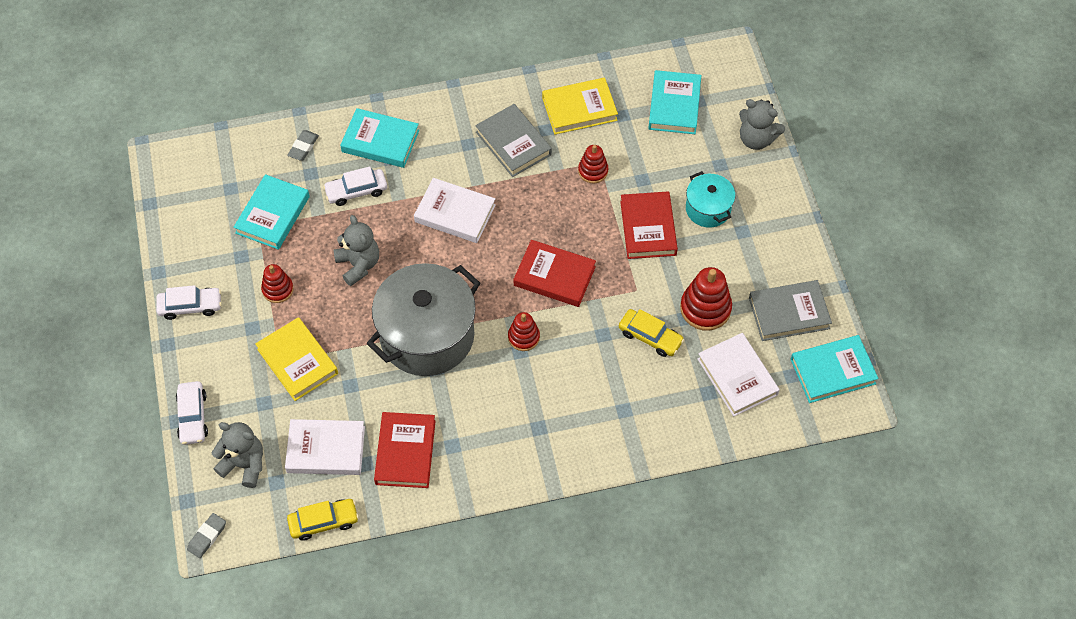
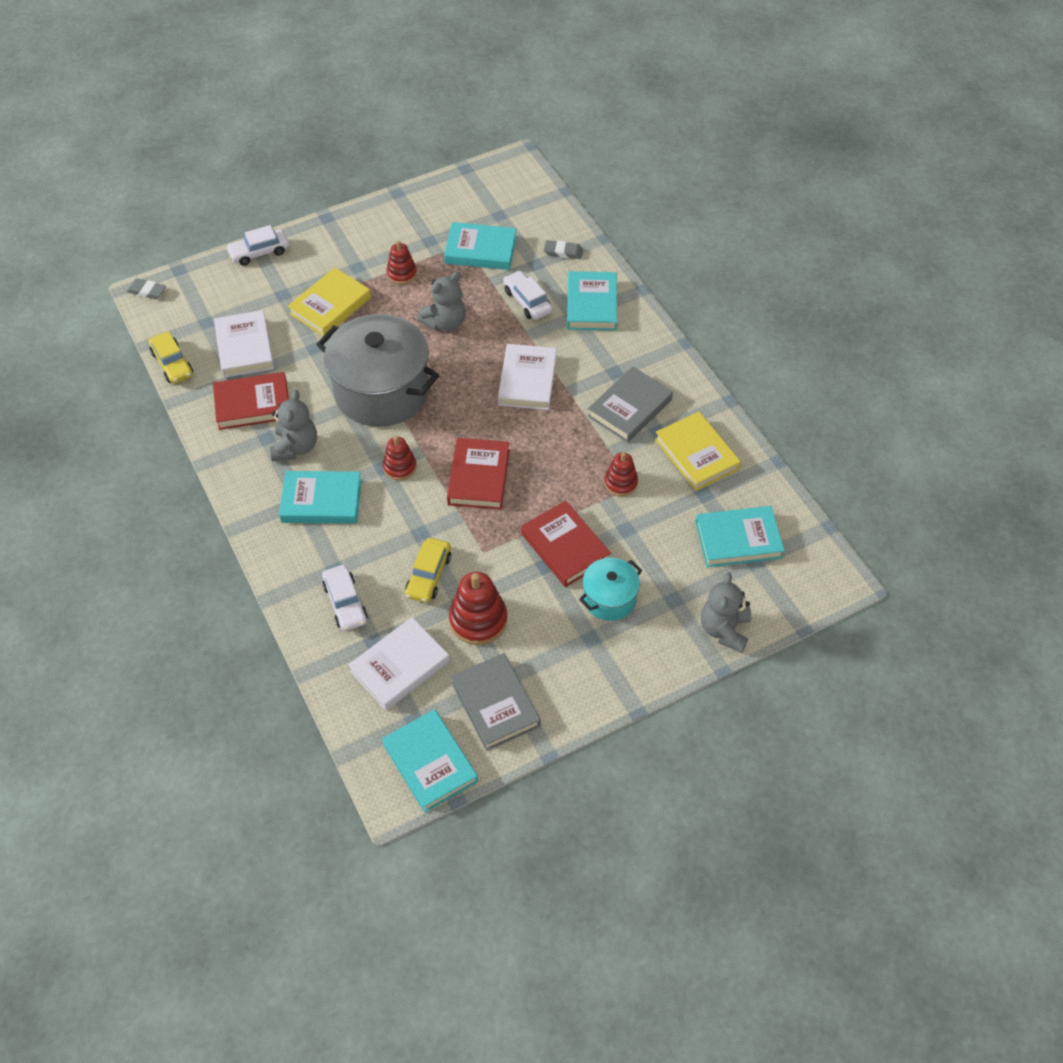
camera: 75 degrees right, 5 degrees down
(190, 306) = (368, 222): white car -> white car (345, 603)
(244, 464) = (219, 297): grey teddy bear -> grey teddy bear (295, 447)
(544, 409) = (321, 501): none -> turquoise book
(648, 228) = (565, 547): red book -> red book turned 75 degrees clockwise

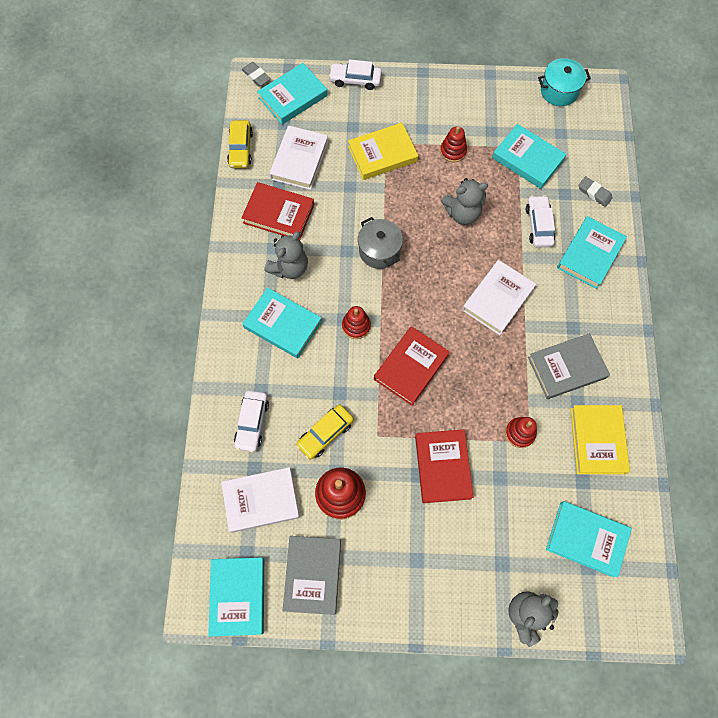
camera: 30 degrees right, 15 degrees up
(200, 294) = (293, 97): none -> turquoise book
(381, 391) = (379, 251): grey pot -> grey pot, size x0.50
(609, 598) = (451, 533): turquoise pot -> turquoise pot (559, 91)

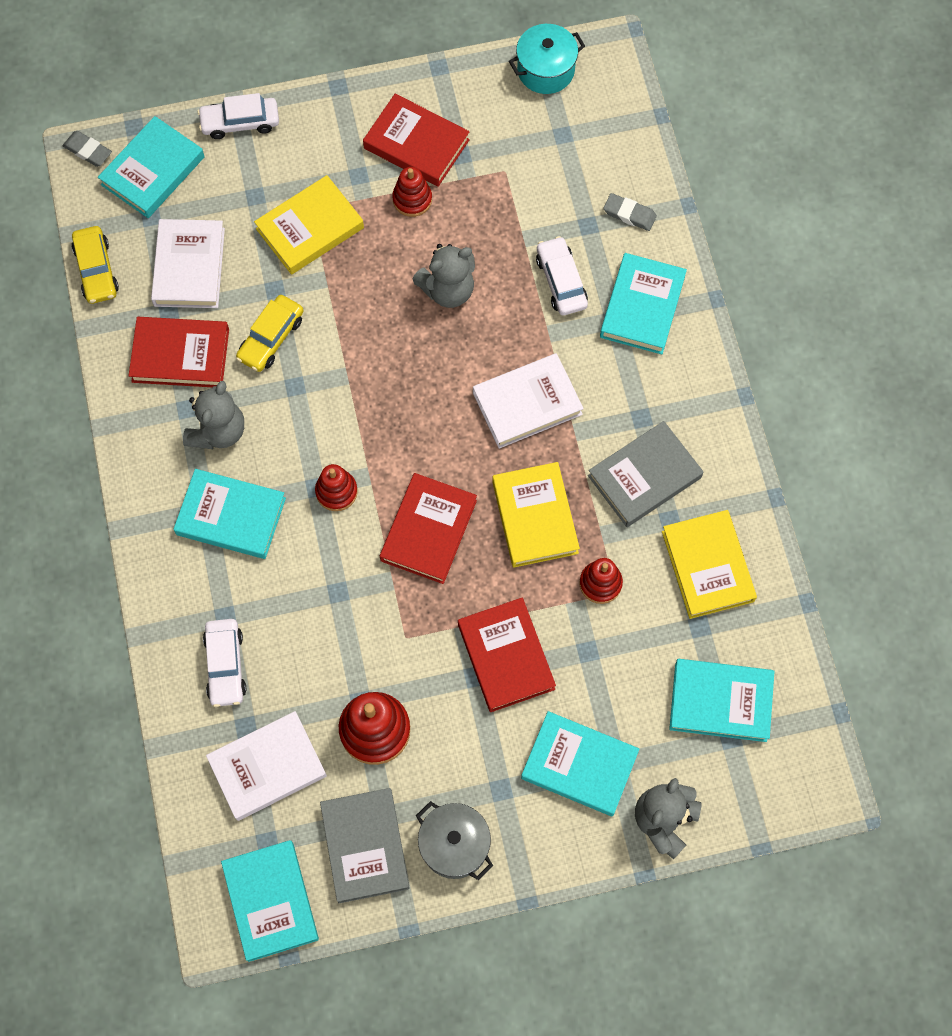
camera: 15 degrees left, 0 degrees up
(325, 433) = (332, 653): yellow car -> yellow car (271, 338)
(379, 251) = (342, 374): grey pot -> grey pot (454, 845)
(464, 118) = (416, 144): none -> red book
(485, 376) = (534, 517): none -> yellow book
(497, 299) = (527, 403): white book -> white book turned 45 degrees clockwise
(527, 159) = (523, 186): turquoise book -> turquoise book (579, 765)

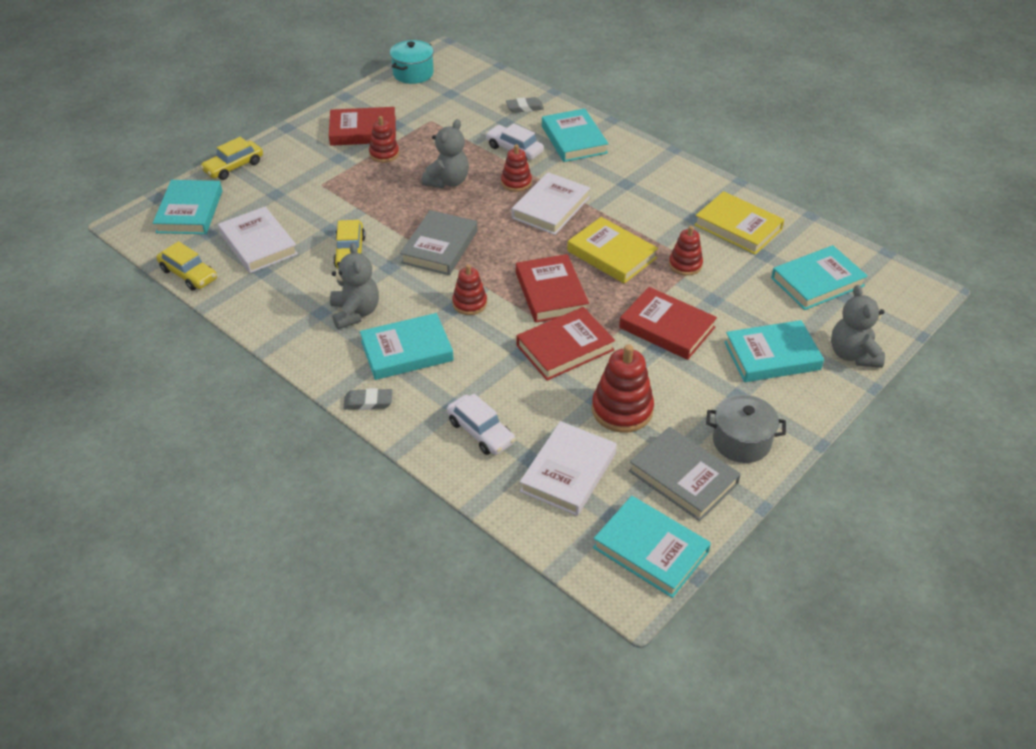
camera: 35 degrees left, 25 degrees down
(88, 151) = (131, 221): grey eraser -> grey eraser (368, 402)
(180, 355) = (291, 288): red book -> red book (565, 347)
(240, 122) = (233, 167): white car -> yellow car
(310, 228) = (328, 193): yellow book -> none
(521, 339) = (516, 182): none -> red stacking toy
(644, 477) = (657, 207): grey book -> grey book (440, 247)

